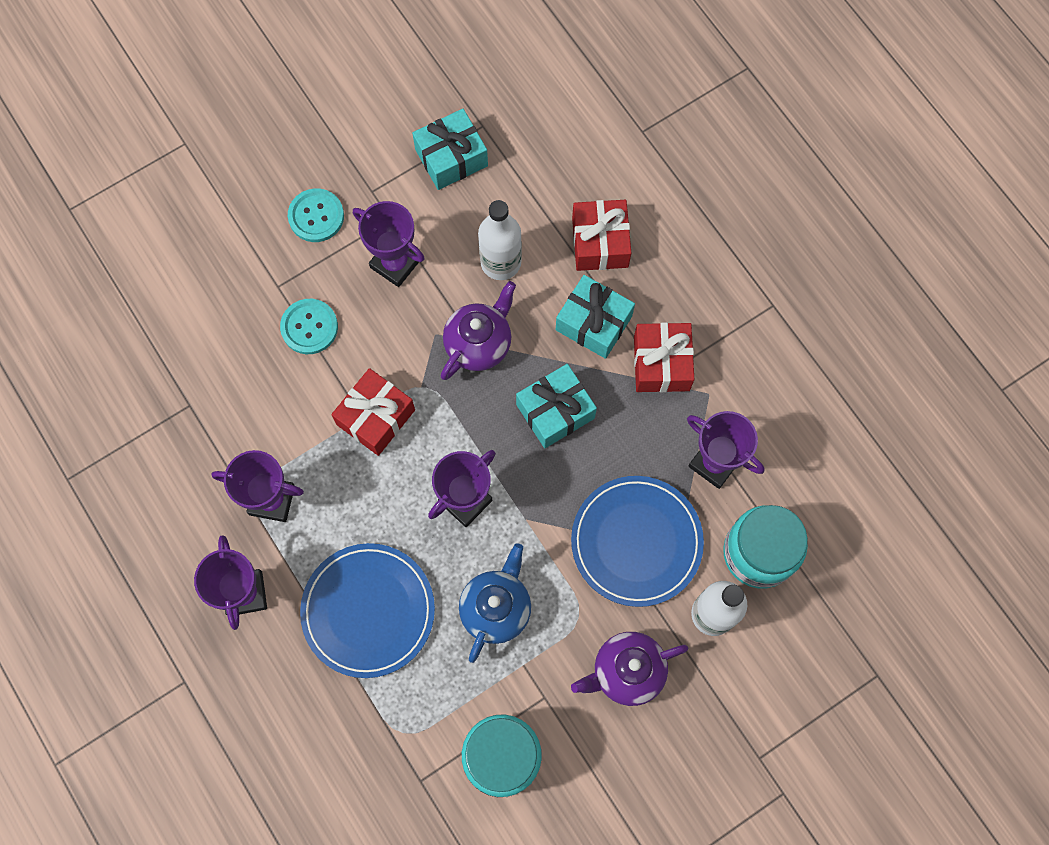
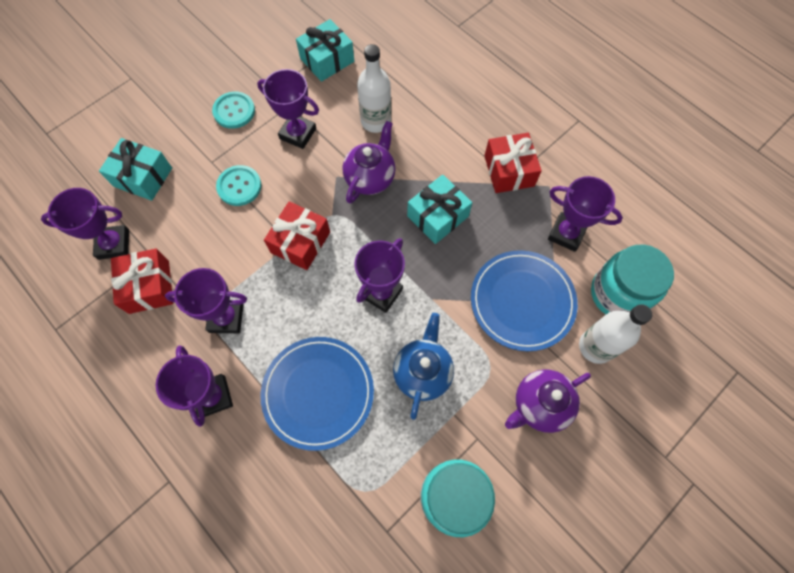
camera: 10 degrees left, 5 degrees down
(144, 380) = (113, 244): none -> purple trophy
(593, 323) = (452, 151): turquoise gift -> turquoise gift (143, 177)
(600, 242) = (445, 98): red gift -> red gift (149, 287)

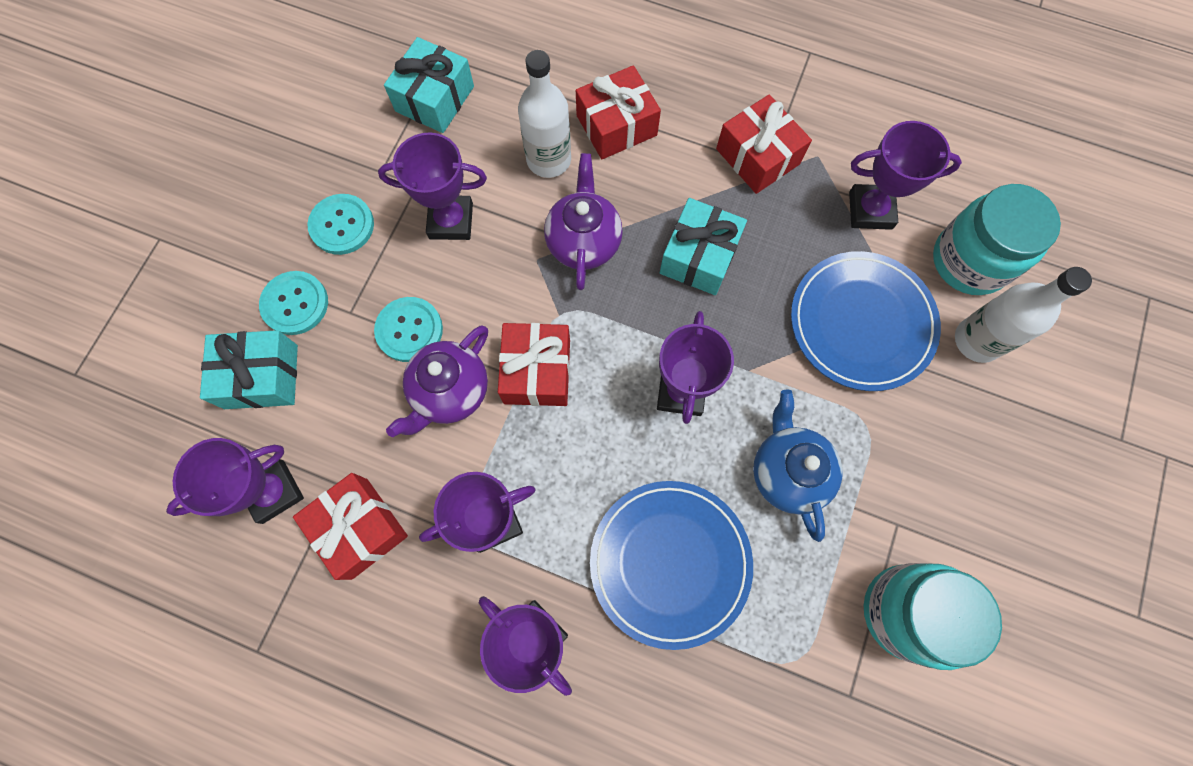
camera: 25 degrees left, 5 degrees up
(183, 144) = (295, 304): none -> turquoise button
(428, 117) = (616, 125): none -> red gift
(539, 405) = (949, 445): purple teapot -> purple teapot (450, 392)

